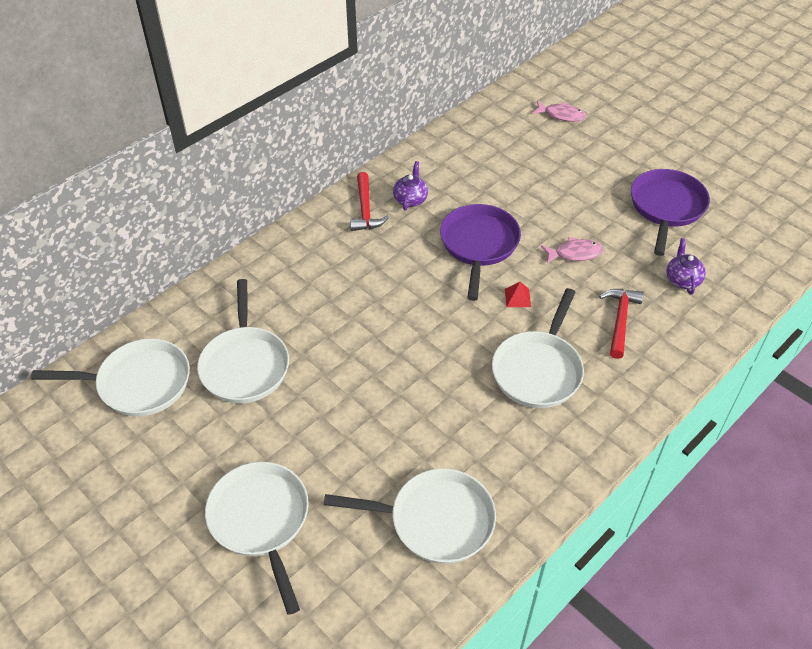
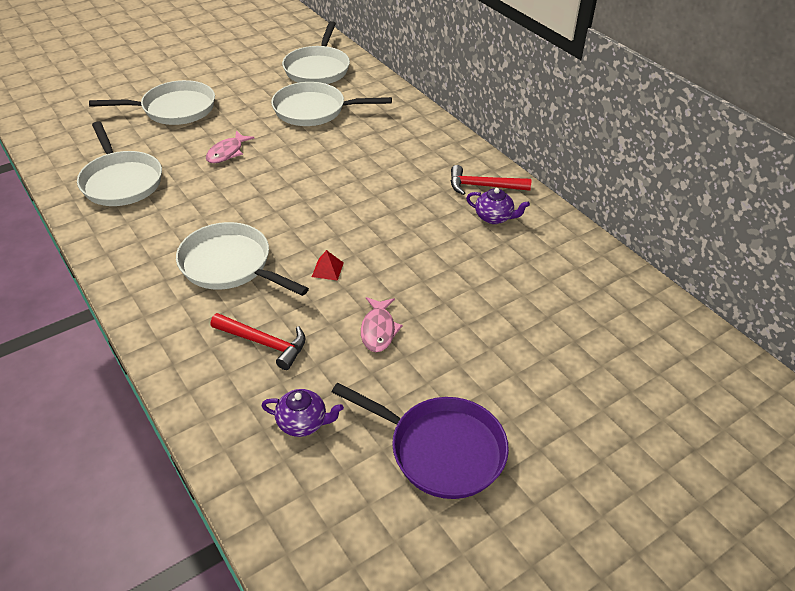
camera: 100 degrees right, 5 degrees down
(434, 520) = (121, 181): white pan -> white pan turned 45 degrees counterclockwise
(478, 245) = (412, 255): purple pan -> none
(561, 115) = (657, 382): pink fish -> pink fish (227, 152)

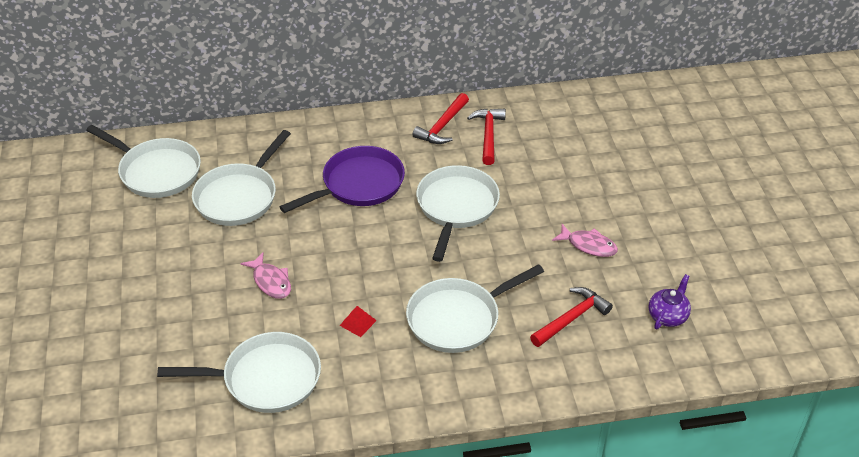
camera: 65 degrees left, 0 degrees up
(174, 109) = (148, 308): white pan -> white pan (456, 207)
(327, 269) = (499, 255): red pyramid -> red pyramid (358, 322)
(440, 449) = (720, 249): purple pan -> purple pan (358, 185)
(494, 217) = (488, 135): purple teapot -> red hammer

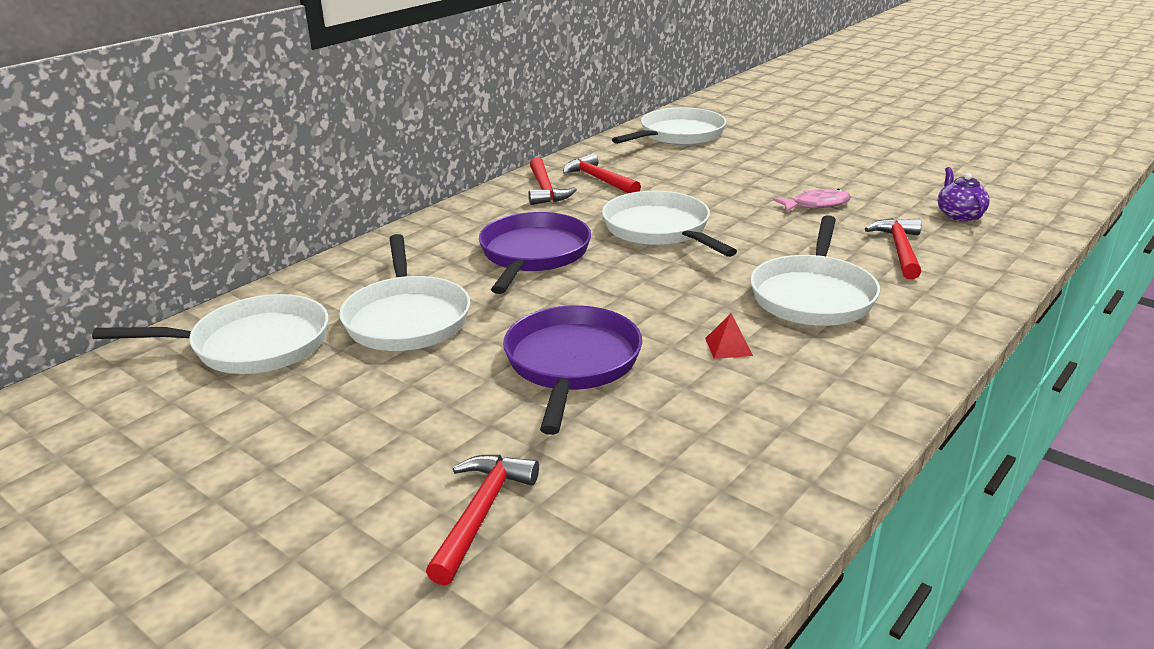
camera: 40 degrees left, 15 degrees down
(132, 340) = (481, 513): none -> red hammer
(265, 379) = (722, 446): white pan -> white pan (678, 135)
(271, 281) = (571, 364): pink fish -> purple pan

